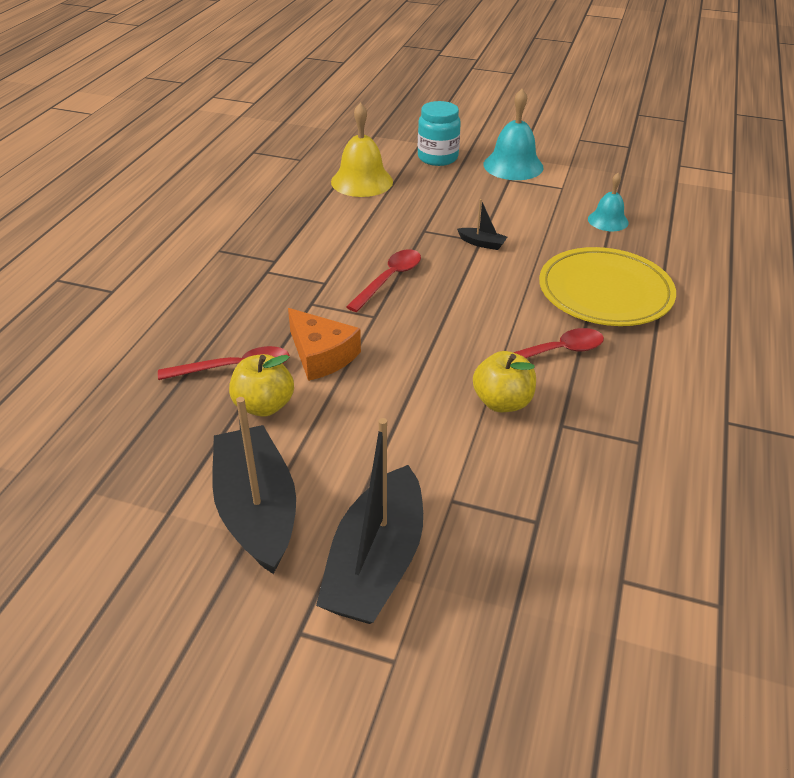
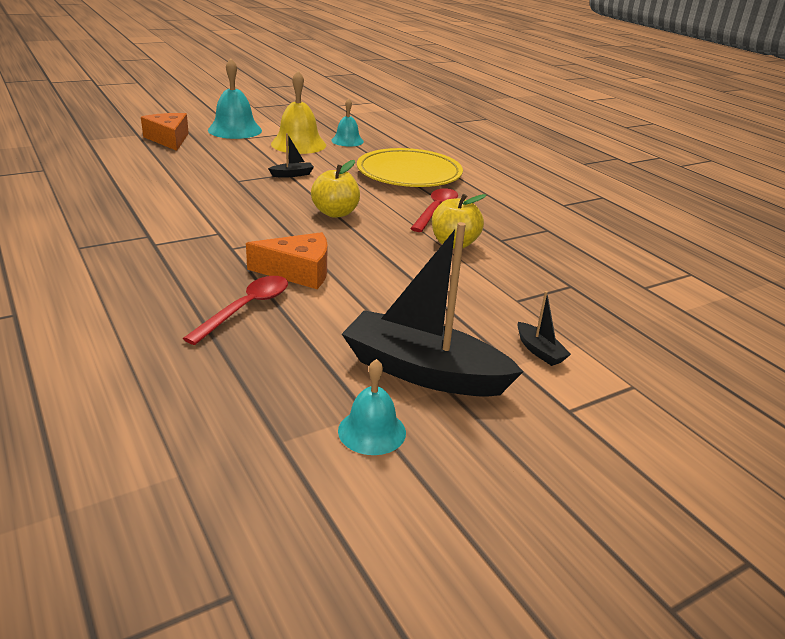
camera: 50 degrees left, 10 degrees down
(147, 529) = (372, 431): none -> turquoise bell
(264, 406) = (313, 317): yellow apple -> yellow apple (335, 213)
(362, 181) = (131, 168): yellow bell -> yellow bell (298, 144)
(376, 563) = (539, 351): black boat -> black boat, size x0.42
(389, 279) = (265, 214): red spoon -> none
(437, 158) = (169, 139): turquoise jar -> orange cheese

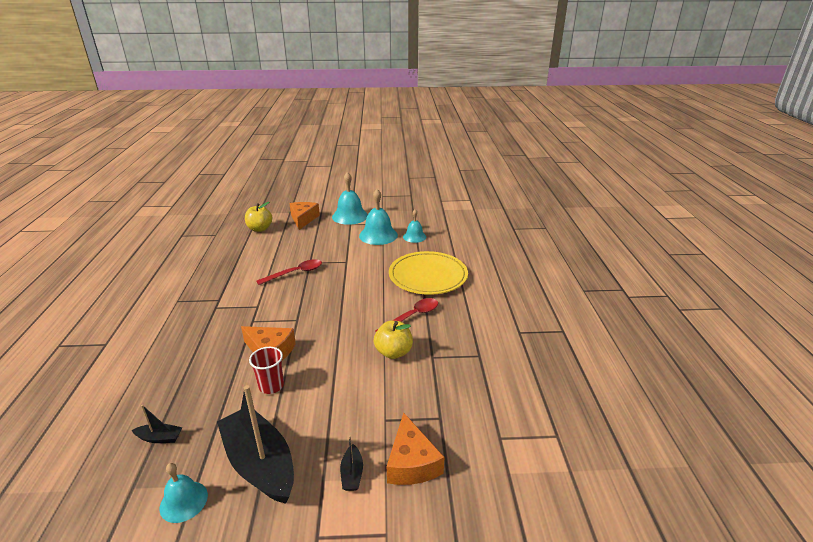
camera: 30 degrees right, 0 degrees up
(246, 308) = (213, 374): red spoon -> red spoon (295, 273)
(292, 174) = (348, 263): black boat -> black boat (159, 438)
(298, 144) = (378, 235): yellow bell -> turquoise bell
(335, 213) = (342, 304): yellow apple -> yellow apple (260, 229)
(343, 302) = (271, 386): none -> red cup
(587, 326) = (411, 462): none -> orange cheese

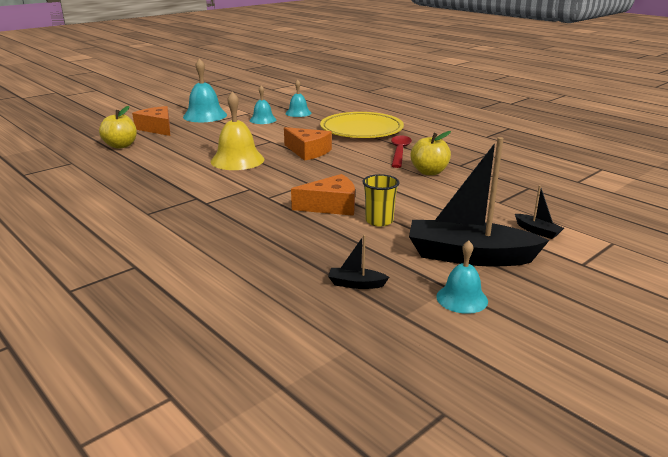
camera: 40 degrees left, 5 degrees down
(159, 438) = (356, 284): black boat -> black boat turned 135 degrees counterclockwise
(271, 386) = (379, 221): red cup -> yellow cup
(295, 273) = (237, 160): red spoon -> yellow bell
(378, 235) = (263, 120): turquoise bell -> turquoise bell, size x0.61
(411, 462) = (558, 211): orange cheese -> orange cheese (308, 151)

